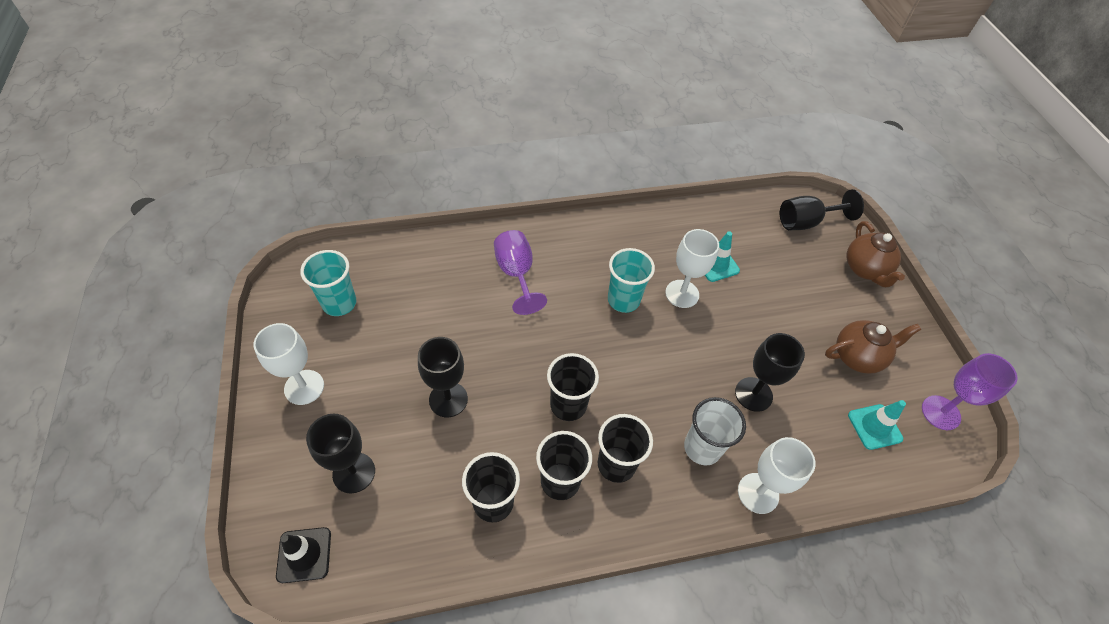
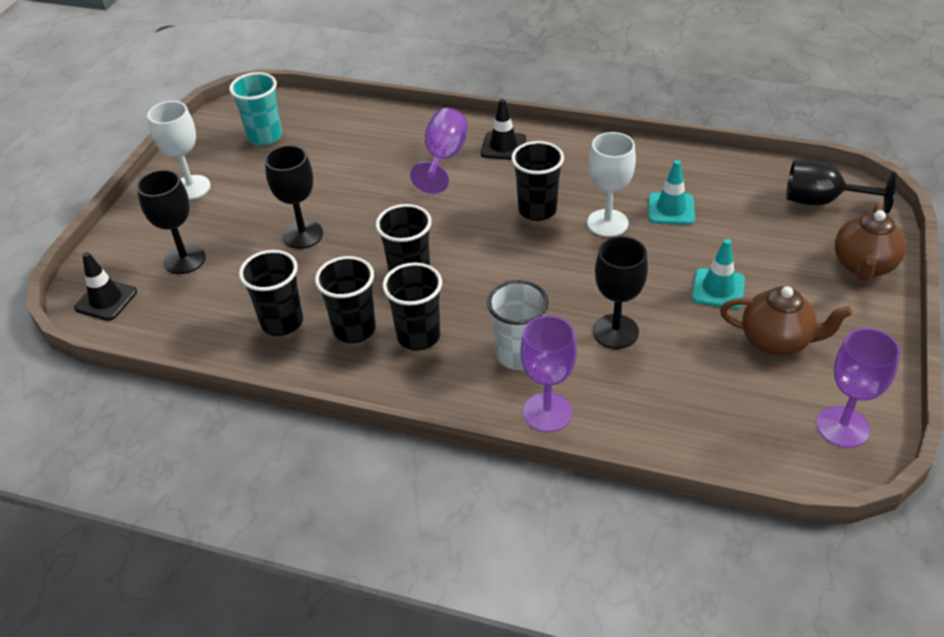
camera: 35 degrees right, 10 degrees down
(556, 245) = (503, 146): none -> black traffic cone
(623, 300) = (537, 210): turquoise cup -> black cup
(758, 493) = (547, 412): white goblet -> purple goblet
(874, 427) = (740, 408): turquoise traffic cone -> turquoise traffic cone (718, 289)

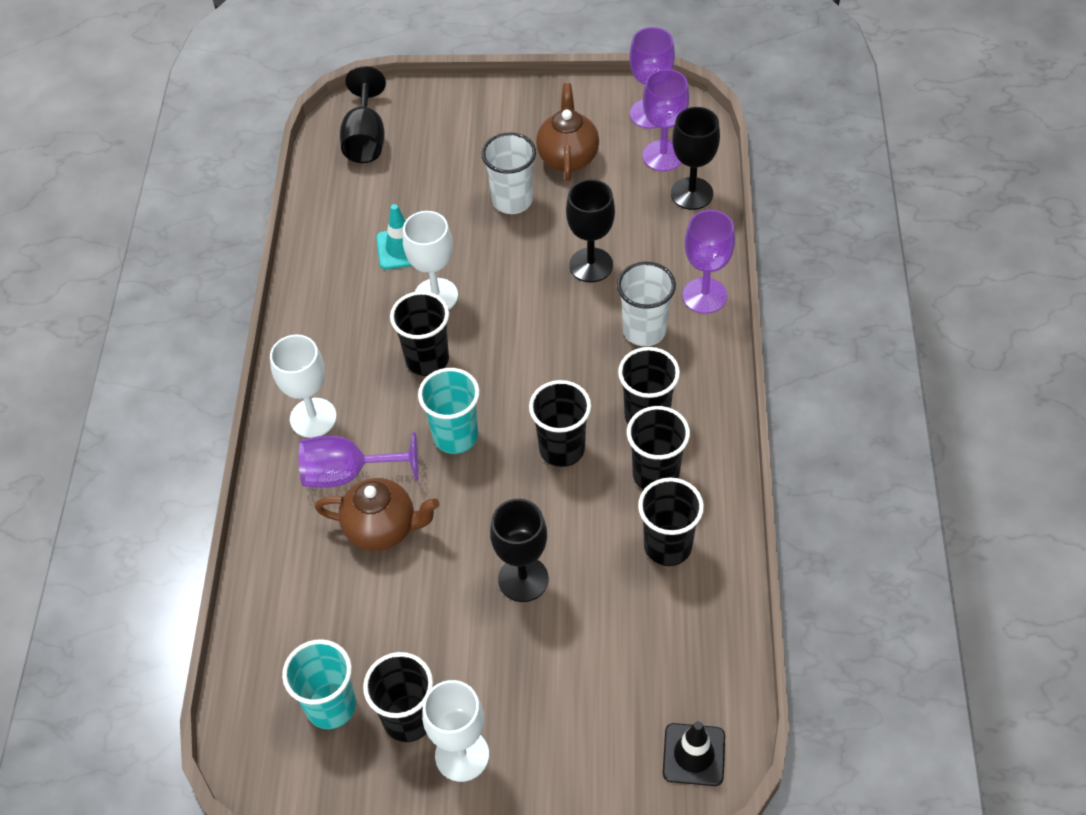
camera: 105 degrees left, 10 degrees up
(184, 259) = (600, 695): black goblet -> black goblet (692, 193)
(233, 167) = (408, 719): none -> black cup
(452, 216) = (455, 436): none -> turquoise cup
(503, 146) = (313, 418): black traffic cone -> white goblet
(718, 289) = (512, 200): turquoise traffic cone -> white cup
(767, 424) = (663, 156): none -> purple goblet
(863, 266) = (455, 108): brown teapot -> brown teapot (382, 528)

